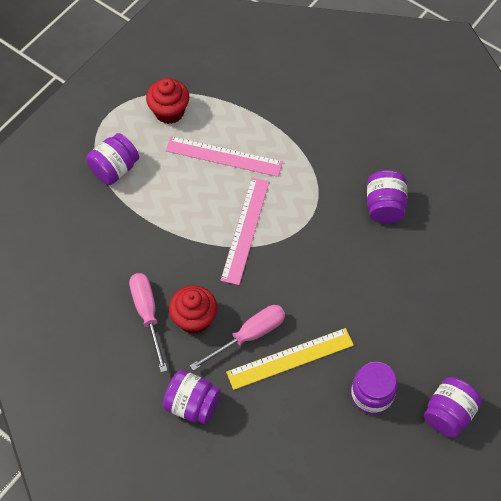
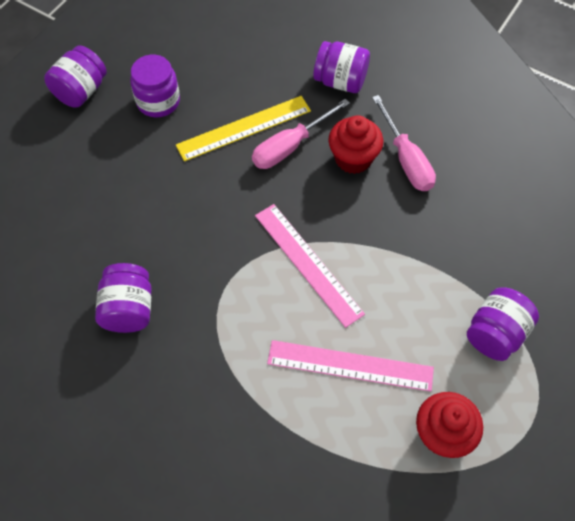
camera: 175 degrees right, 0 degrees up
(245, 230) = (308, 263): pink ruler -> pink ruler turned 45 degrees counterclockwise

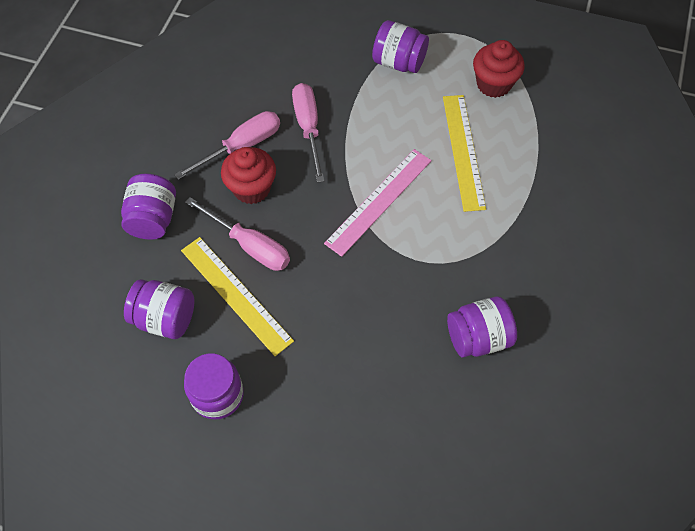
camera: 105 degrees left, 0 degrees up
(81, 91) = (219, 492): purple jar -> purple jar (165, 318)
(350, 365) = (463, 151): pink ruler -> yellow ruler
(416, 221) = (308, 128): none -> pink screwdriver

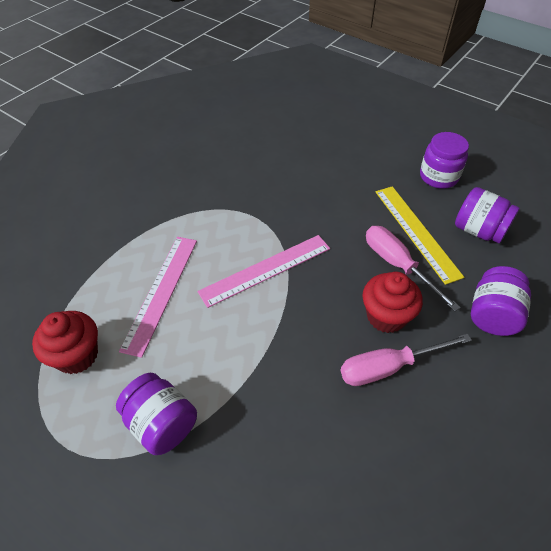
camera: 160 degrees left, 10 degrees down
(308, 128) = (307, 366): pink screwdriver -> none
(463, 151) = (161, 292): yellow ruler -> pink ruler
(478, 337) = (240, 163): purple jar -> none

